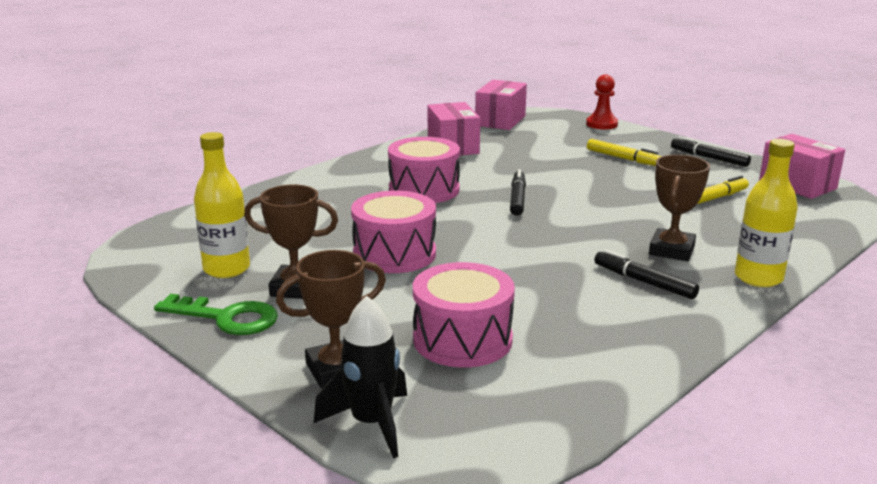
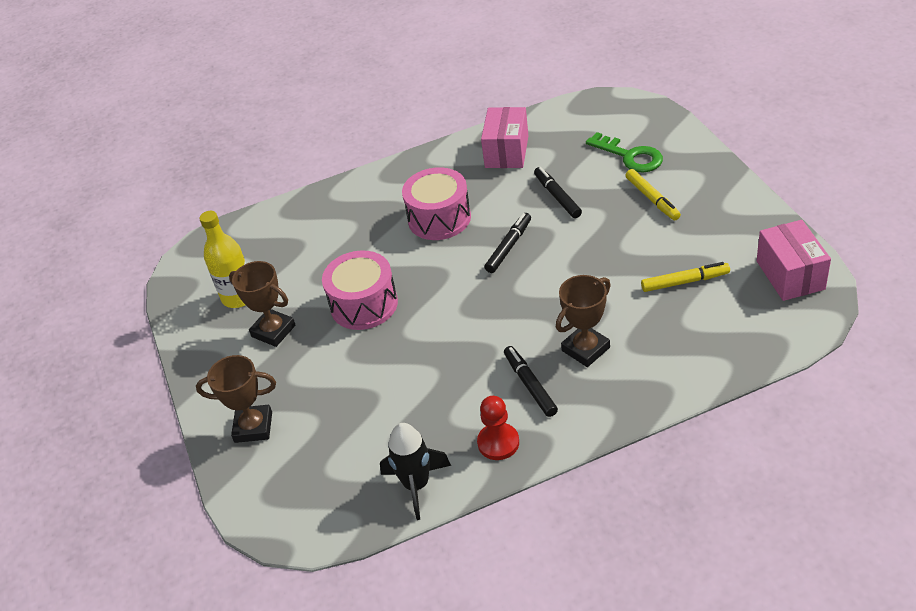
camera: 30 degrees right, 20 degrees up
(226, 318) = (213, 354): green key -> green key (630, 156)
(371, 423) = (247, 484): black rocket -> black rocket (416, 485)
(462, 339) = (351, 418): pink drum -> none
(500, 121) = (580, 111): pink box -> none
(601, 124) = (677, 133): red pawn -> red pawn (498, 443)
(709, 158) = (739, 212): black marker -> black marker (557, 196)
(758, 278) = (629, 402): yellow bottle -> none

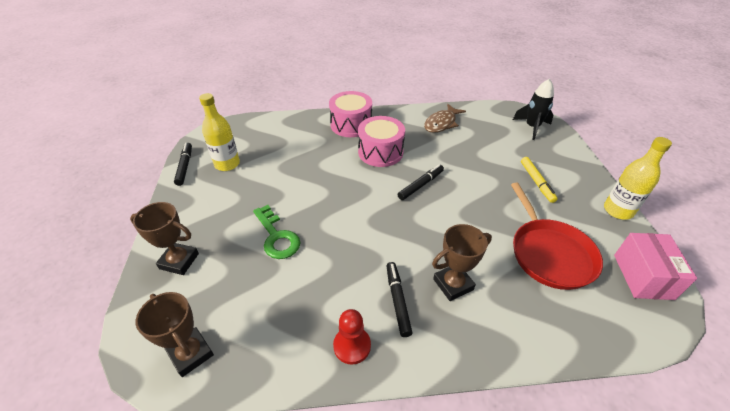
camera: 10 degrees right, 0 degrees up
(273, 331) = (235, 194): brown trophy -> brown trophy (191, 354)
(364, 304) = (303, 194): pink drum -> pink drum (351, 125)
(416, 485) = (268, 361): black rocket -> black rocket (532, 127)
(506, 152) = (441, 123): pink box -> brown fish
(557, 196) = (467, 161): black marker -> black marker (185, 166)
(630, 156) = (526, 148): green key -> green key (277, 236)
(685, 281) = (549, 253): yellow marker -> red pan
(755, 206) = (618, 210): none -> yellow bottle

